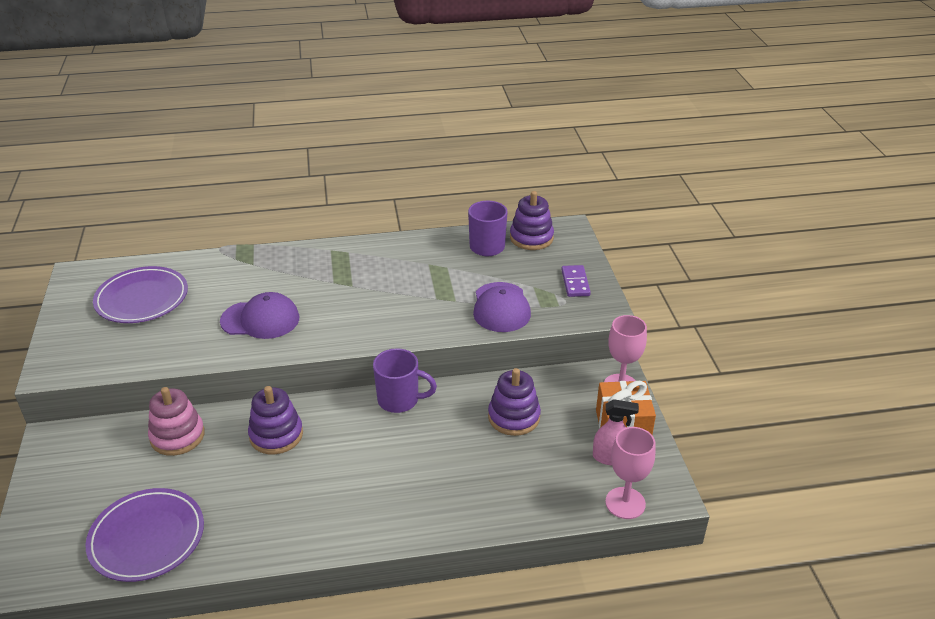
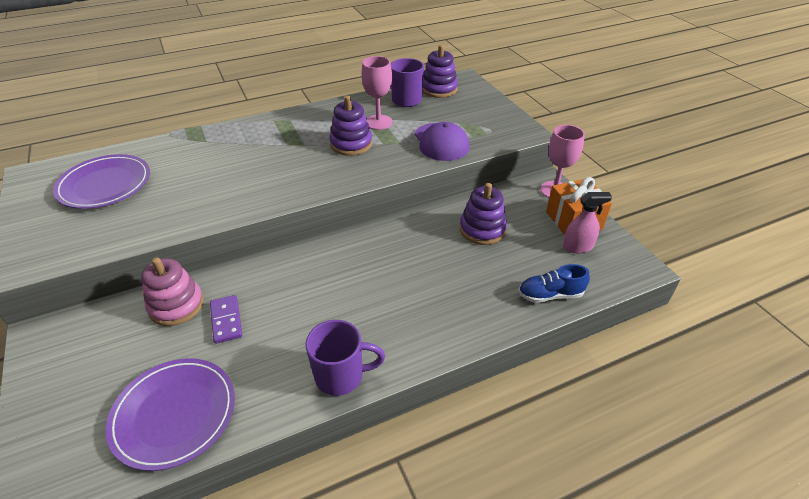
camera: 15 degrees left, 5 degrees up
(260, 319) = (230, 184): purple cap -> none
(276, 435) = (275, 285): purple stacking toy -> purple stacking toy (351, 144)
(399, 400) = (378, 234): purple mug -> purple mug (341, 376)
(551, 503) = (550, 295): none -> blue shoe
(575, 283) = (491, 115): purple domino -> purple domino (226, 320)
(625, 503) = (610, 281): pink goblet -> pink goblet (378, 122)

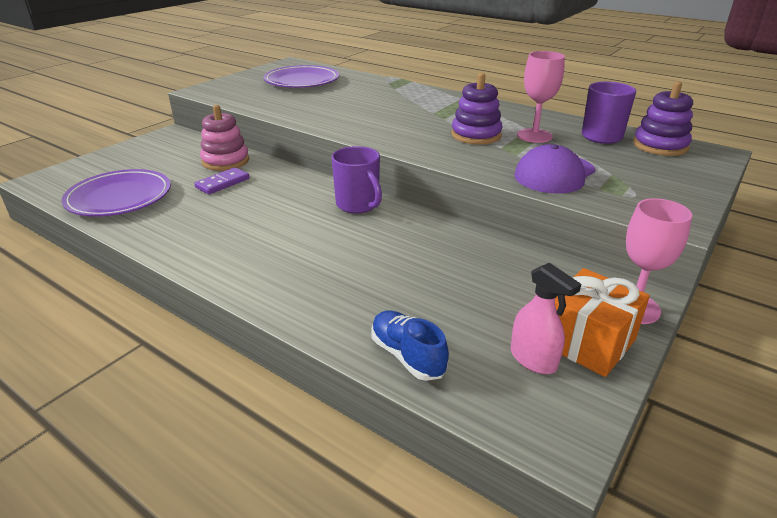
camera: 60 degrees right, 10 degrees down
(341, 376) = (189, 251): purple mug -> purple mug (358, 205)
(482, 229) = (474, 270): purple stacking toy -> none

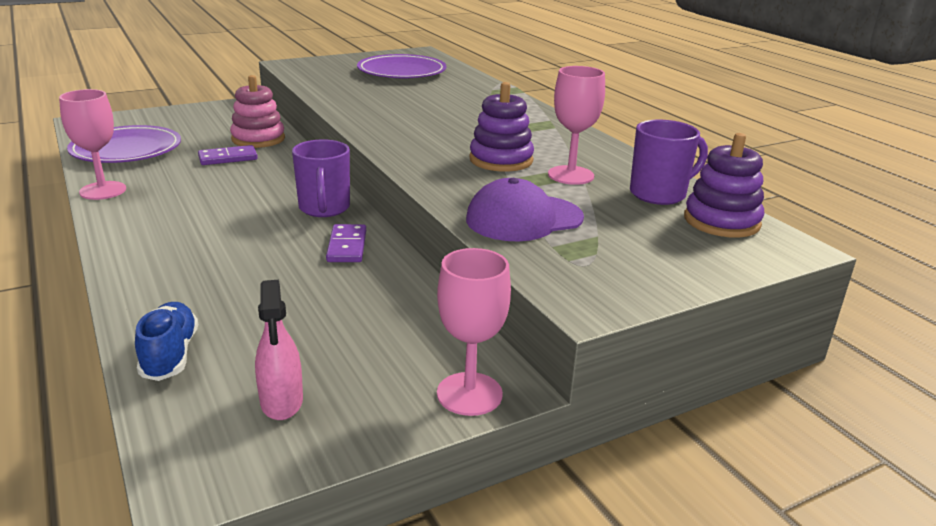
camera: 25 degrees right, 5 degrees down
(150, 239) = (103, 190): none -> pink goblet
(415, 229) = (346, 246): none -> purple domino
(588, 342) = (363, 407): orange gift -> none

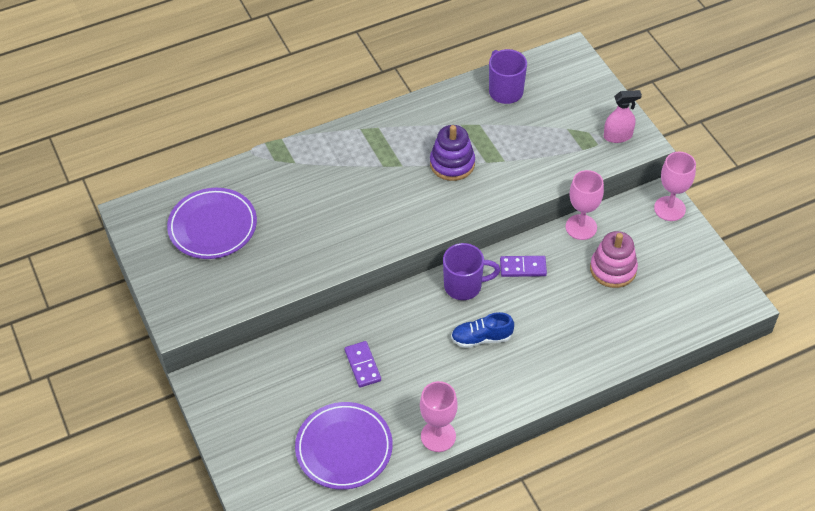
camera: 85 degrees left, 25 degrees up
(170, 355) = (654, 333): blue shoe -> blue shoe (481, 338)
(258, 139) = (313, 351): pink stacking toy -> pink stacking toy (613, 269)
(281, 402) = (686, 279): pink spray bottle -> pink spray bottle (618, 136)
(524, 218) = (548, 159): purple cap -> none
(570, 175) = (477, 129): pink goblet -> pink goblet (581, 227)
(721, 221) = (542, 72): purple stacking toy -> none

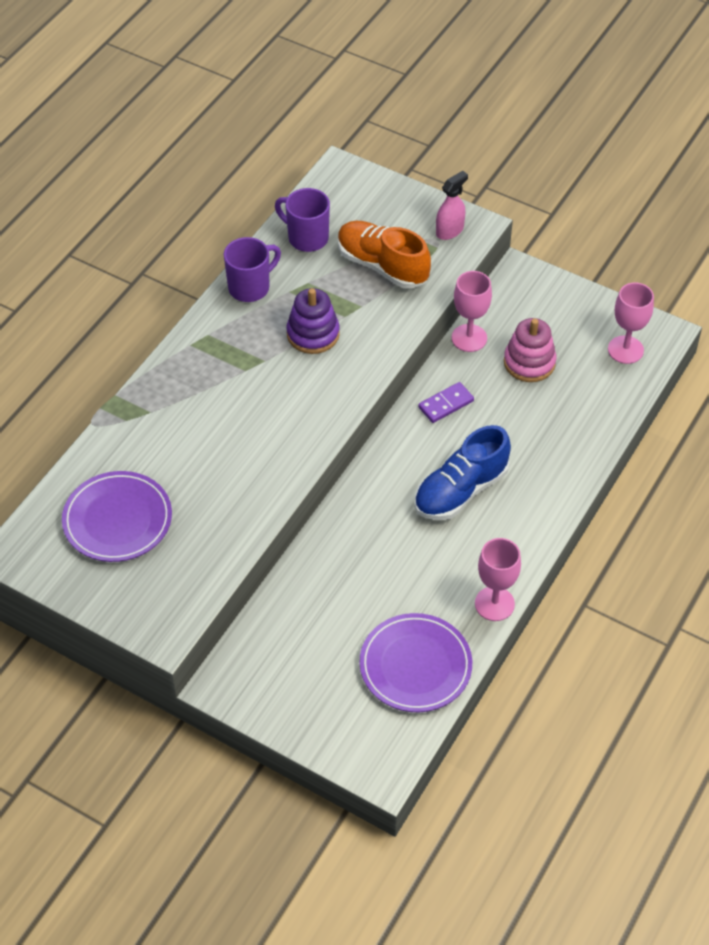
camera: 35 degrees left, 0 degrees up
(363, 365) = (369, 578): purple domino -> none
(464, 286) = (404, 450): purple mug -> purple mug (250, 287)
(481, 338) = (460, 491): blue shoe -> blue shoe, size x1.64
(544, 138) = (382, 266): none -> orange shoe
(669, 208) = (535, 280): pink goblet -> pink goblet (625, 350)

